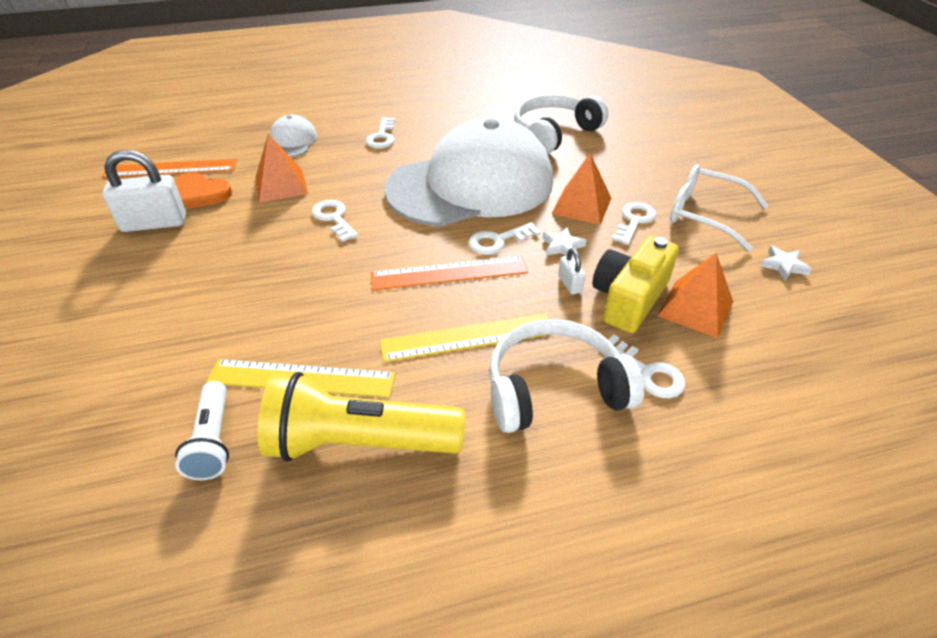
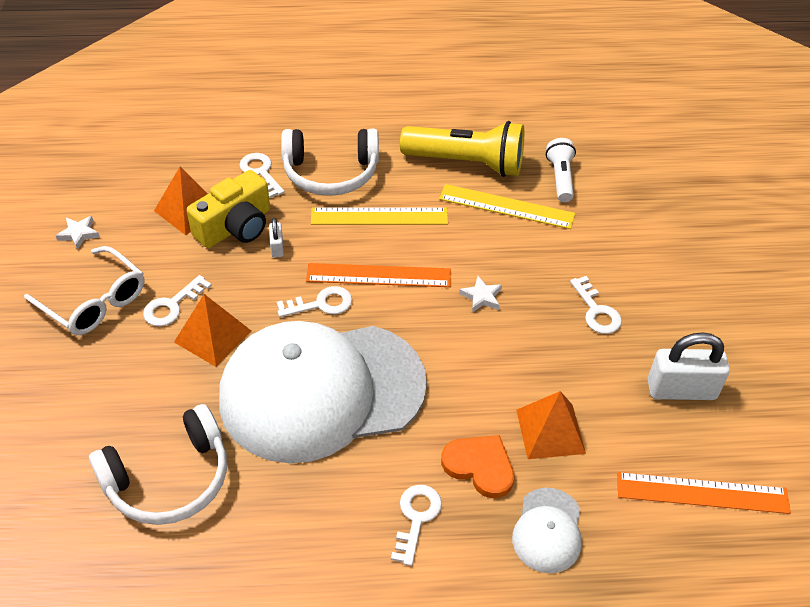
camera: 170 degrees left, 5 degrees up
(200, 194) = (646, 432): orange heart -> orange heart (480, 466)
(334, 218) = (485, 364): white key -> white key (596, 311)
(562, 246) = (262, 287): white star -> white star (481, 297)

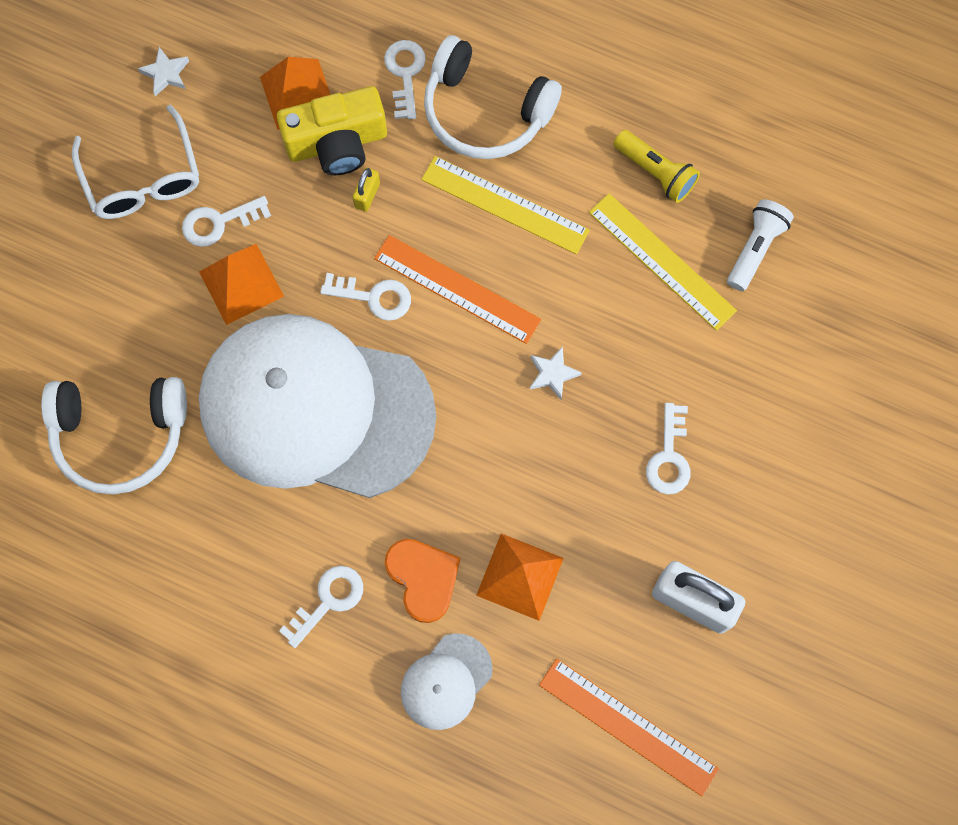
camera: 30 degrees right, 25 degrees up
(277, 247) = (367, 195): white padlock -> yellow padlock
(467, 163) = (655, 172): yellow flashlight -> yellow flashlight, size x0.55

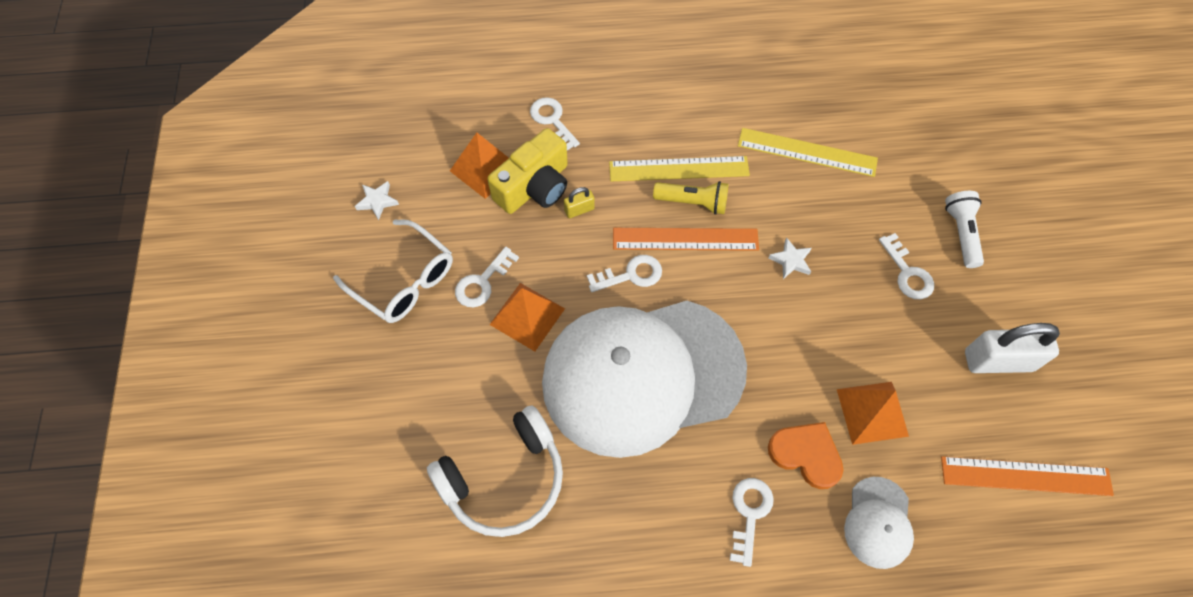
camera: 30 degrees left, 10 degrees down
(367, 195) = (579, 210): yellow padlock -> yellow padlock turned 75 degrees clockwise
(485, 112) = (624, 118): white headphones -> none
(655, 172) = (762, 101): yellow flashlight -> yellow flashlight (693, 202)
(755, 249) = (859, 115): white flashlight -> white flashlight (961, 233)

